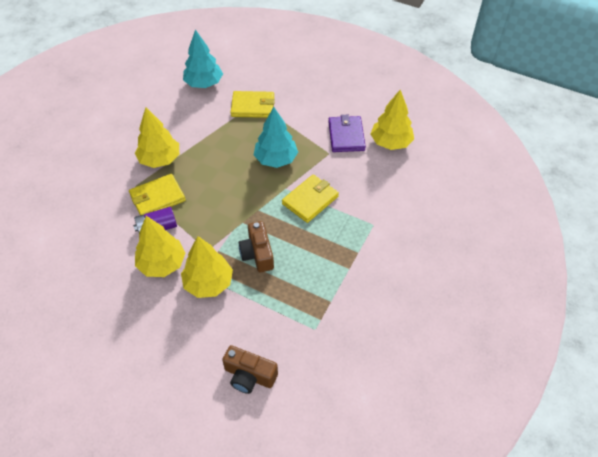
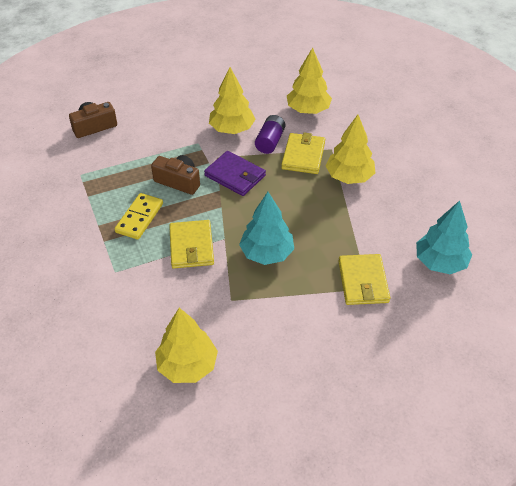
camera: 130 degrees right, 5 degrees down
(208, 283) = (186, 143): yellow tree -> yellow tree (308, 110)
(253, 106) = (363, 281): yellow wallet -> yellow wallet turned 45 degrees counterclockwise
(316, 248) = (139, 218): none -> yellow domino
(346, 136) = (239, 332): purple wallet -> purple wallet (235, 175)

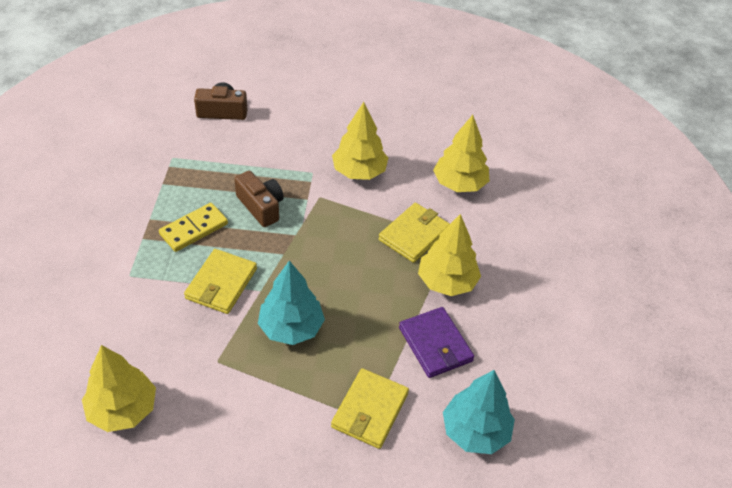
camera: 25 degrees right, 0 degrees up
(235, 175) = (323, 226): purple wallet -> purple wallet (435, 344)
(270, 141) = (389, 203): purple battery -> none

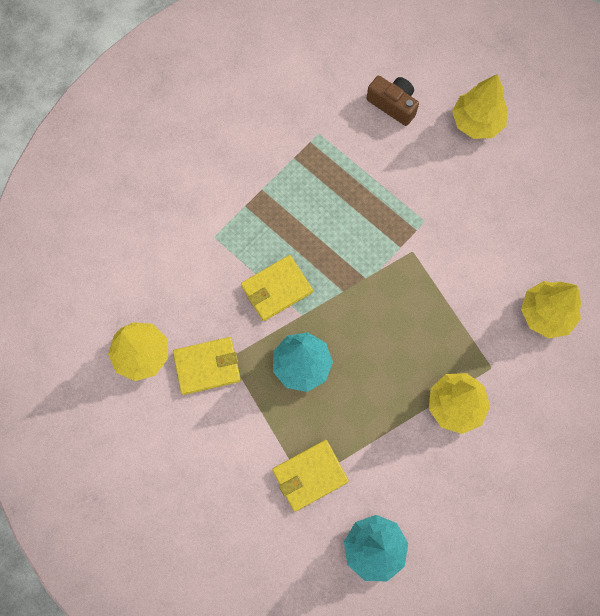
camera: 40 degrees right, 25 degrees up
(194, 229) = (289, 221): yellow domino -> none
(261, 206) = (357, 231): brown camera -> none
(359, 172) = (465, 245): yellow tree -> yellow tree (476, 122)
(414, 235) = (463, 341): yellow wallet -> yellow wallet (207, 366)
(435, 344) = (401, 455): purple wallet -> none

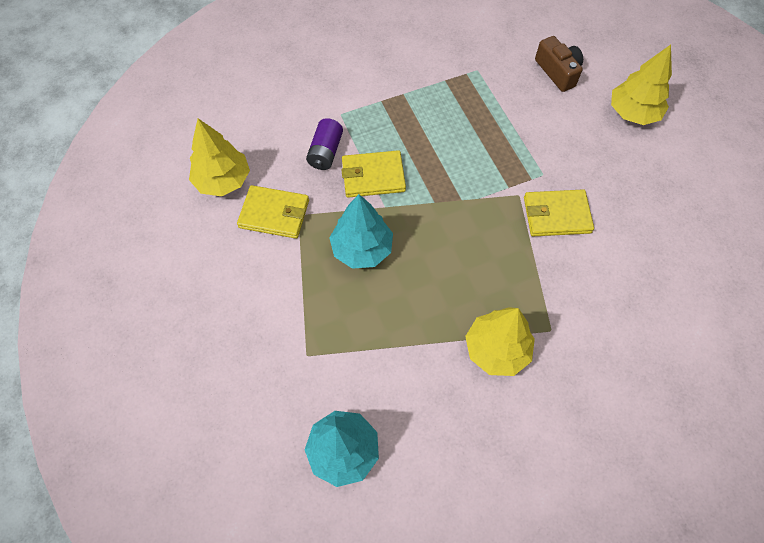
camera: 25 degrees right, 10 degrees down
(221, 283) = (325, 152): none -> purple battery
(310, 476) = (316, 351): yellow wallet -> yellow wallet (556, 215)
(546, 314) = (632, 304): yellow tree -> none

